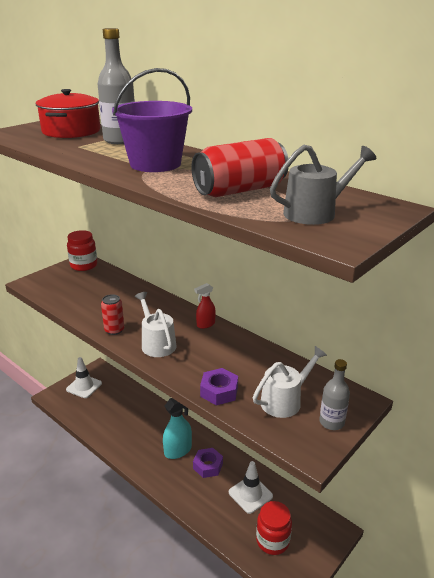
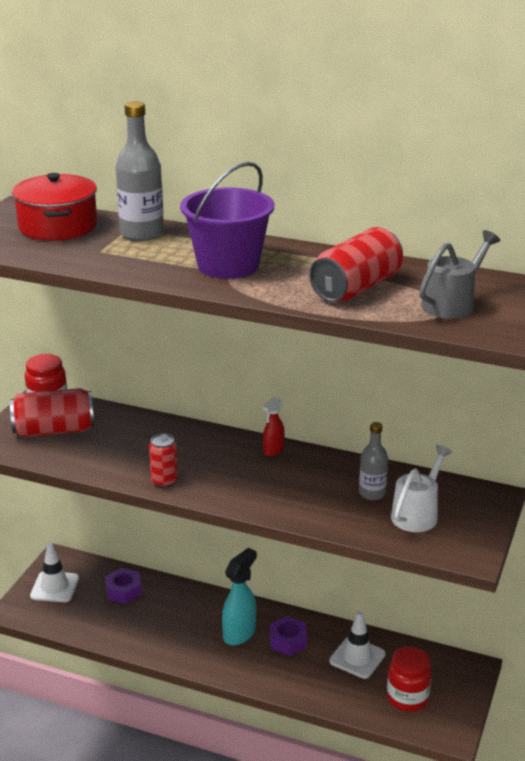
camera: 20 degrees left, 0 degrees up
(73, 282) = (54, 430): none -> red can
(156, 343) = (230, 485): white watering can -> none
(219, 391) = (341, 521): purple nut -> purple nut (123, 591)
(331, 422) = (476, 524): grey bottle -> grey bottle (372, 493)

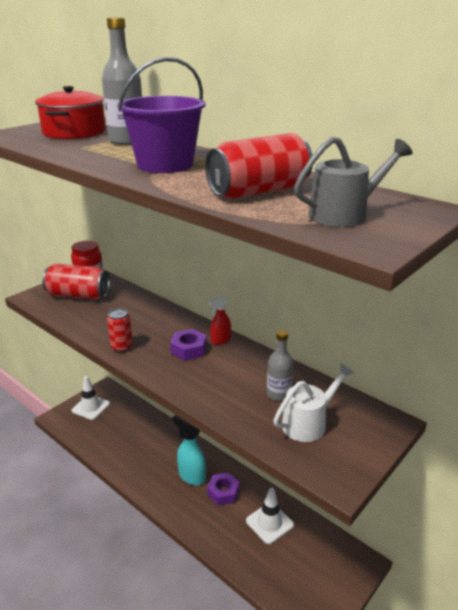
camera: 20 degrees right, 0 degrees up
(123, 591) = (132, 421): purple nut -> purple nut (188, 349)
(239, 633) = (191, 476): turquoise spray bottle -> turquoise spray bottle turned 105 degrees counterclockwise
(407, 698) = (294, 574): red jar -> none

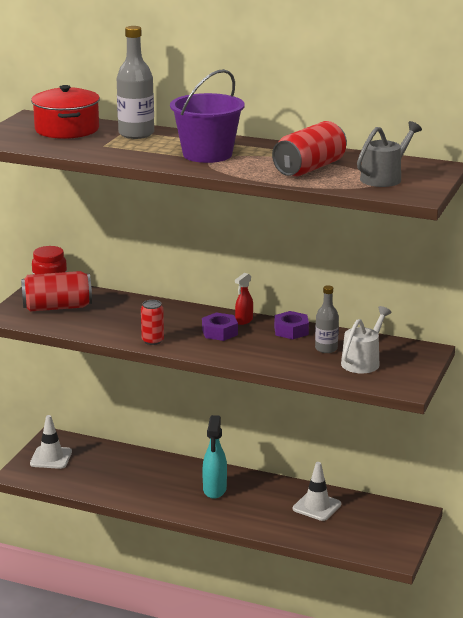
camera: 20 degrees left, 5 degrees down
(191, 476) = (214, 490): turquoise spray bottle -> turquoise spray bottle turned 105 degrees counterclockwise
(223, 492) = (257, 495): purple nut -> purple nut (291, 331)

